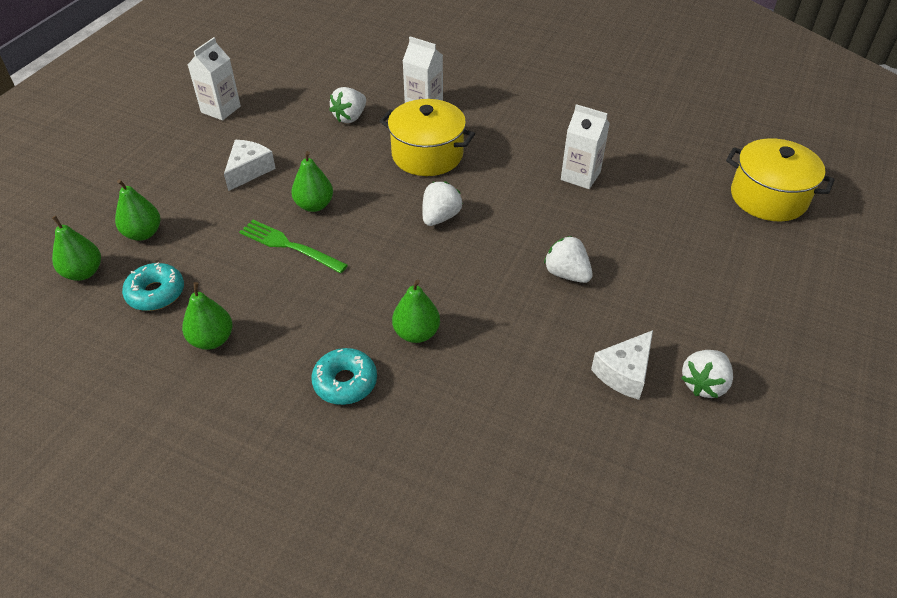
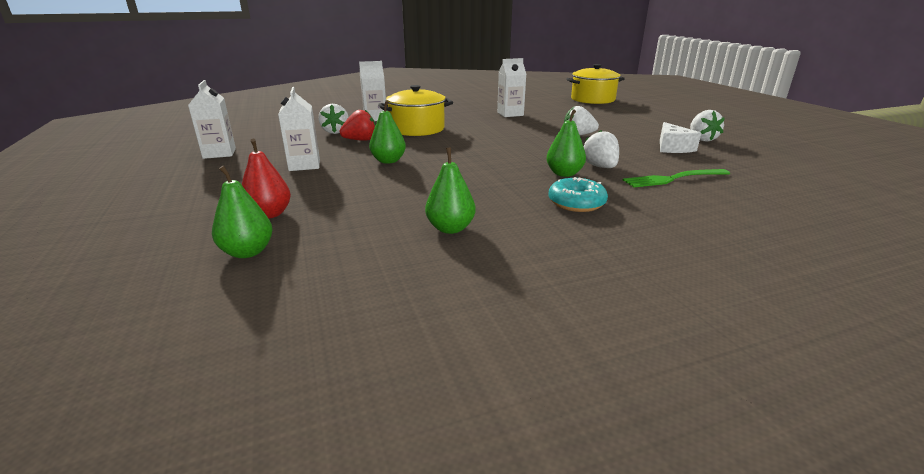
camera: 45 degrees left, 20 degrees down
(143, 233) = (269, 214): green pear -> red pear
(156, 293) = (350, 231): turquoise donut -> none
(249, 170) = (304, 165): white cheese -> white carton
(288, 246) = (408, 178): green fork -> green fork (672, 179)
(347, 149) = (360, 140): none -> red strawberry
(440, 217) = (475, 141): white strawberry -> white strawberry (600, 167)

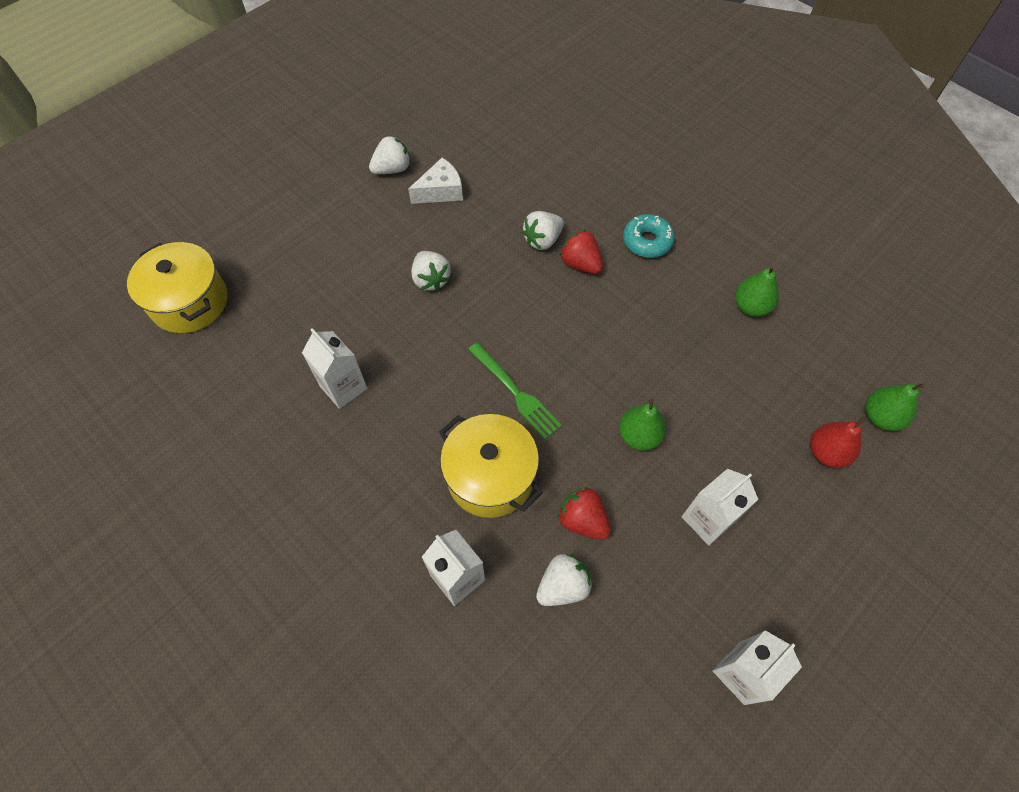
camera: 115 degrees left, 35 degrees up
(564, 174) = (580, 264): green pear -> red strawberry
(672, 179) = (546, 186): green fork -> green fork (516, 393)

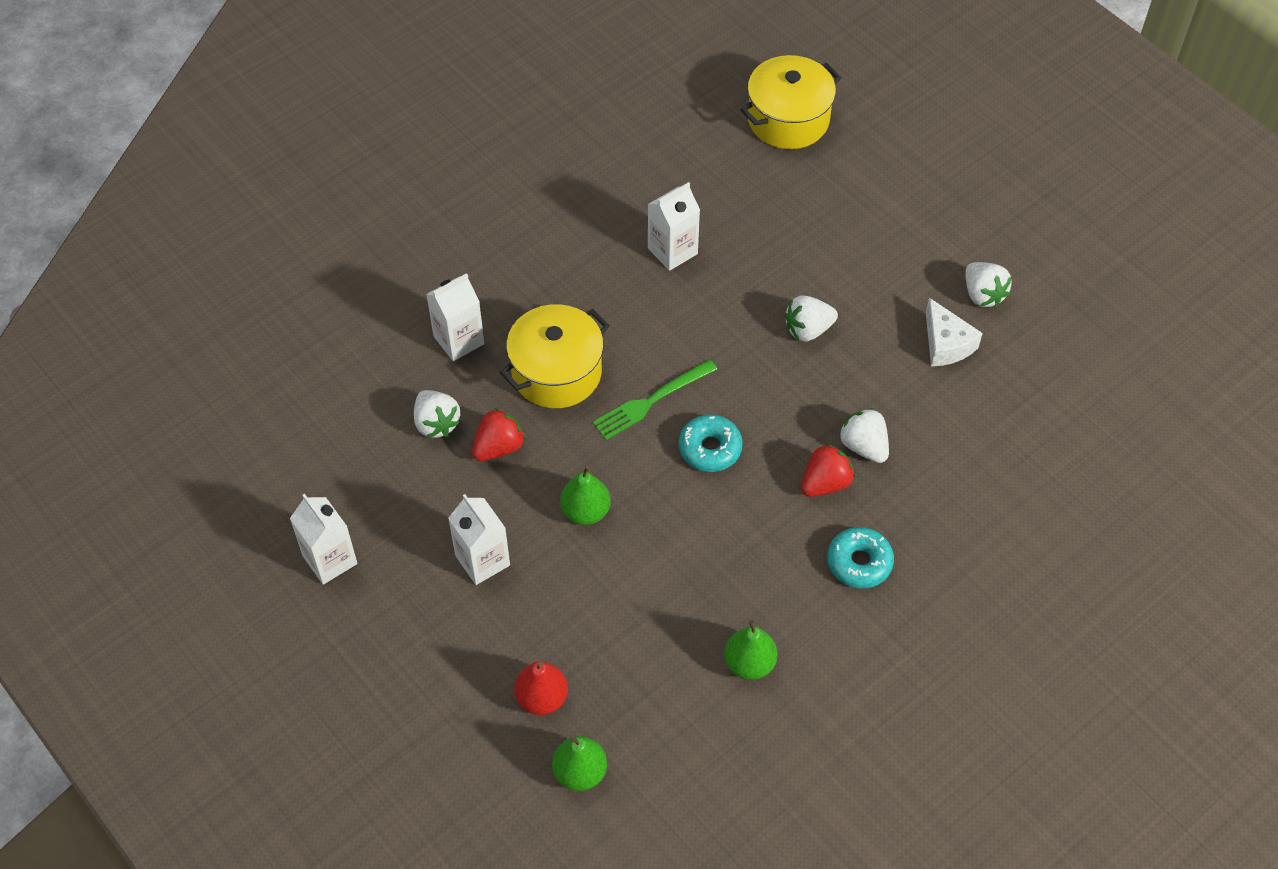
camera: 95 degrees right, 5 degrees down
(559, 344) = (710, 448): none -> turquoise donut

